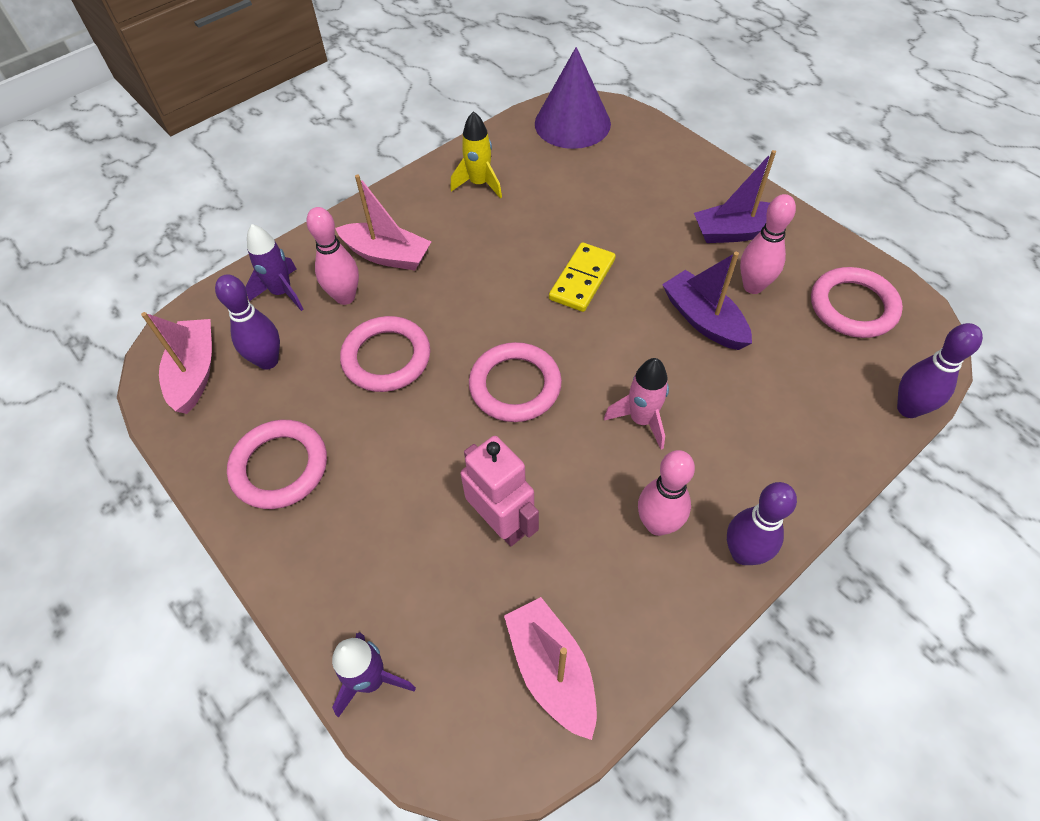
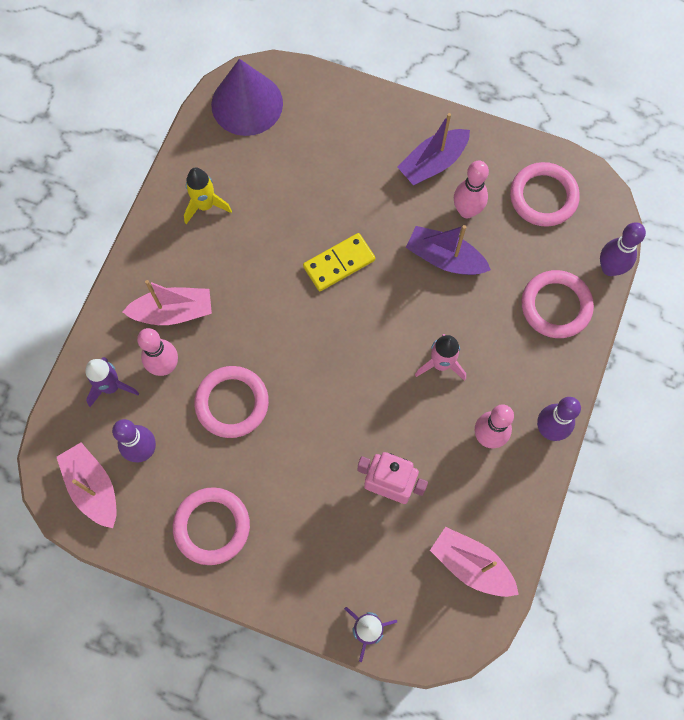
camera: 30 degrees left, 15 degrees up
(515, 385) = (340, 380): pink ring -> pink ring (556, 306)
(582, 279) = (339, 263): yellow domino -> yellow domino turned 60 degrees clockwise

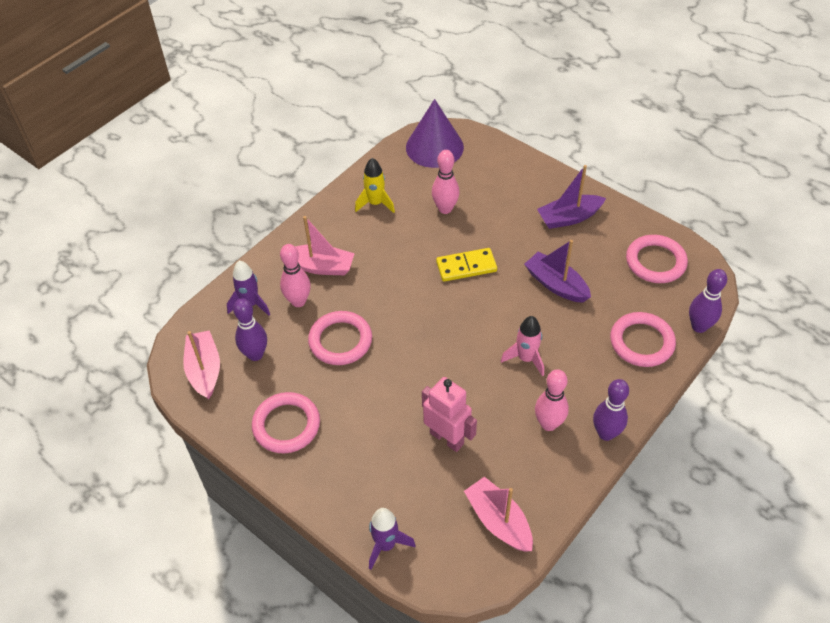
camera: 20 degrees right, 20 degrees down
(467, 211) = (586, 256): pink bowling pin -> pink bowling pin (445, 209)

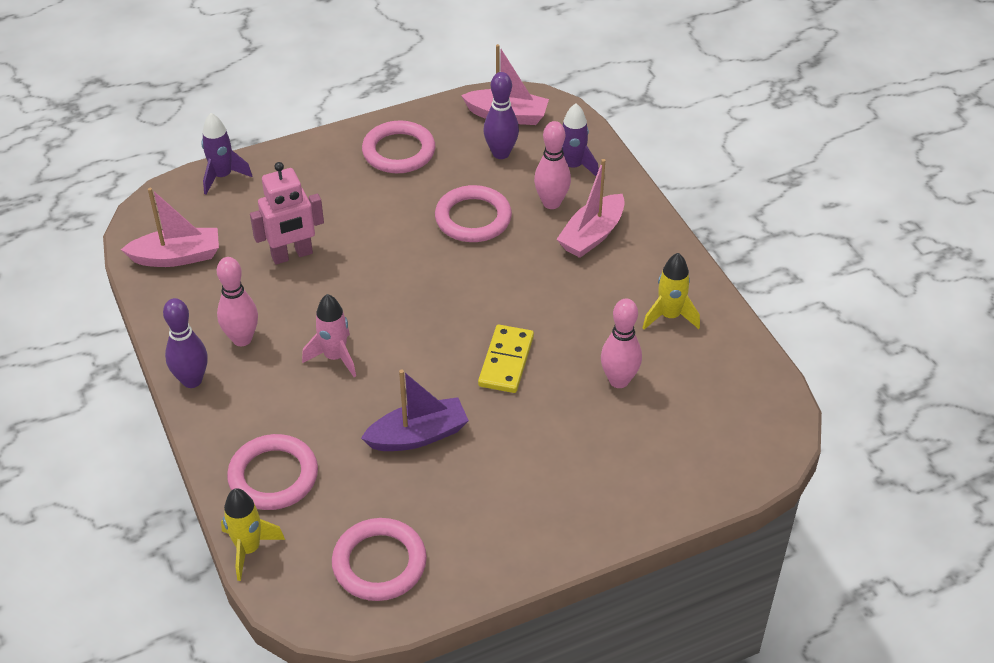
camera: 115 degrees right, 5 degrees down
(434, 147) = (749, 417): purple cone -> none
(569, 218) = (520, 506): purple boat -> none
(699, 326) = (249, 549): purple bowling pin -> yellow rocket

